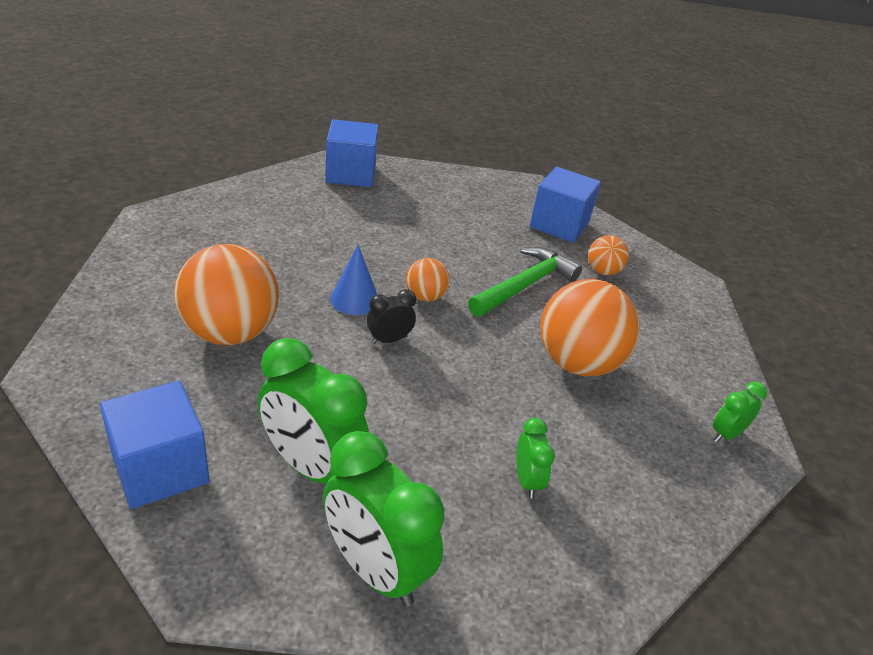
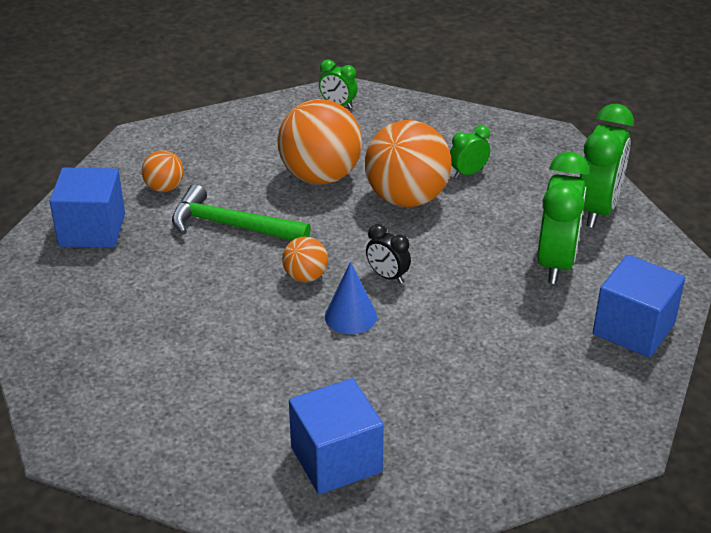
camera: 110 degrees left, 0 degrees up
(230, 333) = (470, 369): orange ball -> orange ball (406, 198)
(351, 174) = (94, 420): blue cube -> blue cube (336, 459)

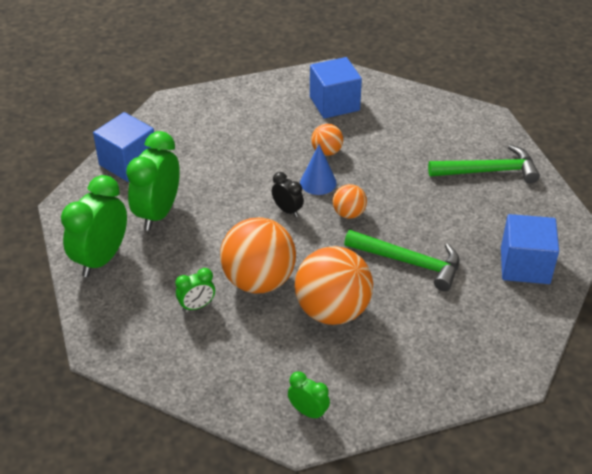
camera: 175 degrees left, 5 degrees up
(98, 348) = (488, 171): none -> green hammer
(164, 188) = (474, 307): orange ball -> orange ball (326, 152)

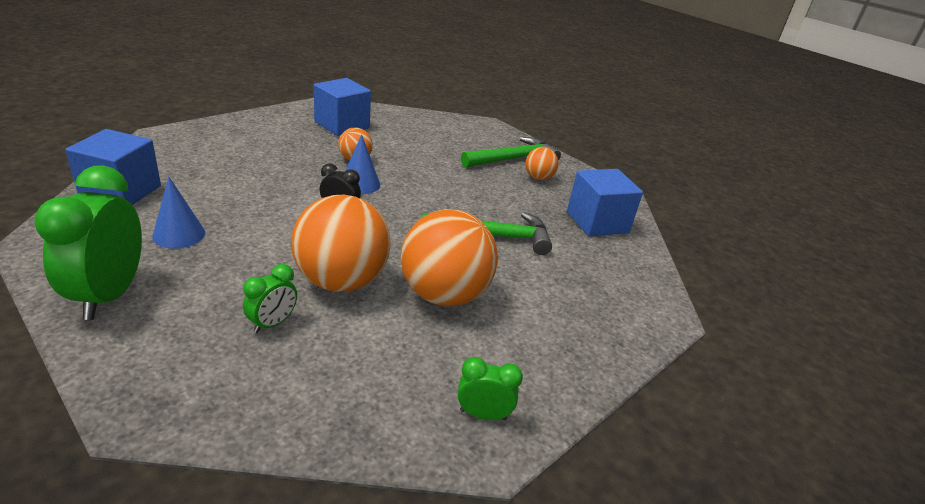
camera: 30 degrees left, 10 degrees down
(158, 213) = (179, 234): green clock -> blue cone
(349, 214) = (407, 205): orange ball -> orange ball (538, 178)

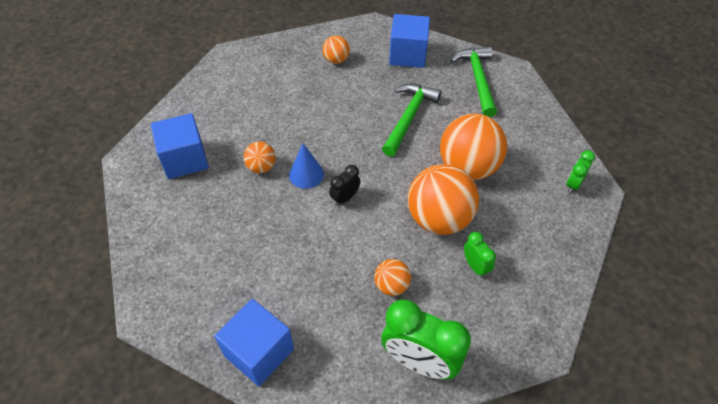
camera: 60 degrees left, 20 degrees up
(179, 234) = (347, 311): blue cone -> none
(222, 259) = (391, 285): none -> orange ball
(513, 159) = (299, 62): green hammer -> green hammer (477, 80)

